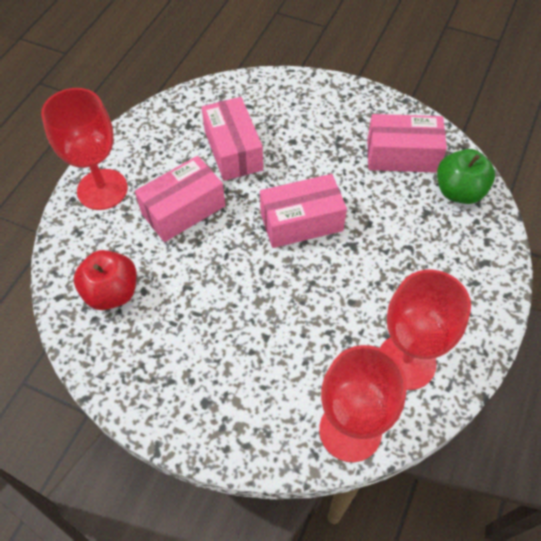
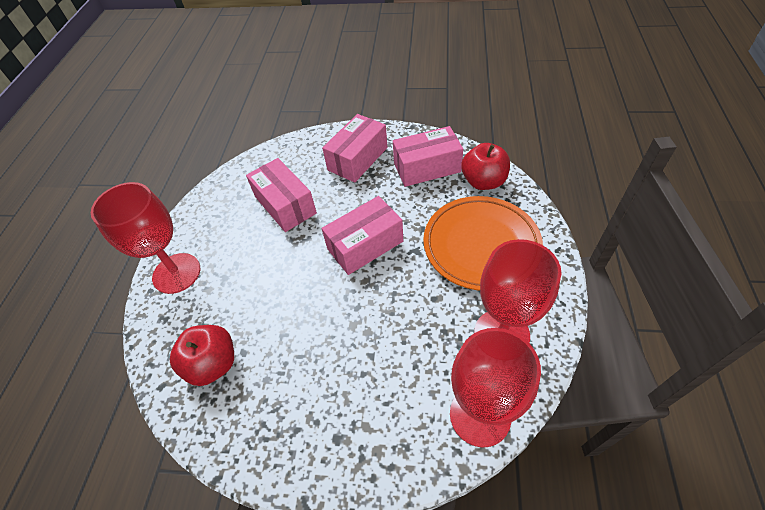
camera: 15 degrees left, 5 degrees down
(183, 210) = (257, 267): pink box -> pink box (357, 159)
(425, 262) = (481, 245): none -> orange plate
(459, 192) = (483, 181): green apple -> red apple

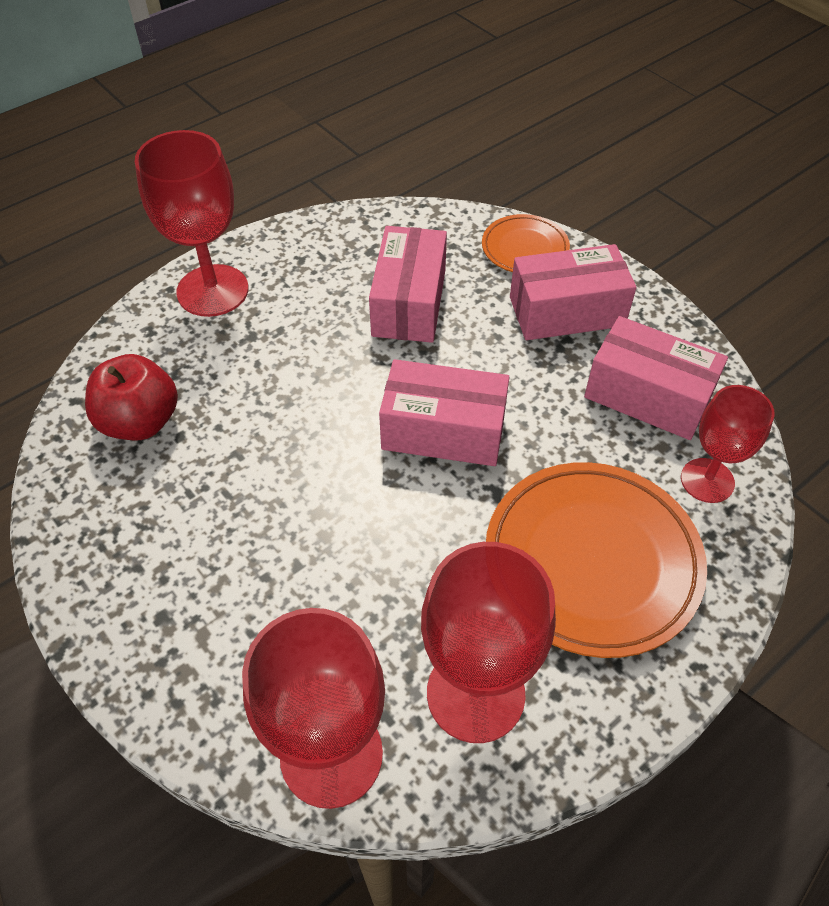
camera: 40 degrees right, 0 degrees up
(310, 146) = (524, 248): none -> orange plate
(483, 181) = (707, 480): red apple -> red goblet

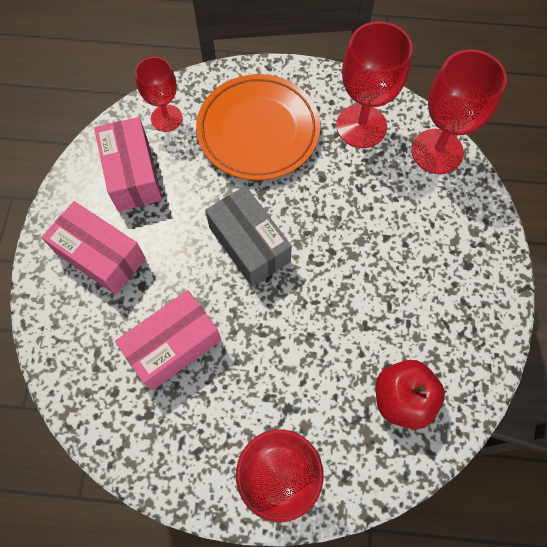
camera: 135 degrees left, 15 degrees up
(443, 431) = (249, 244): pink box -> grey box
(524, 248) = (60, 322): orange plate -> none

